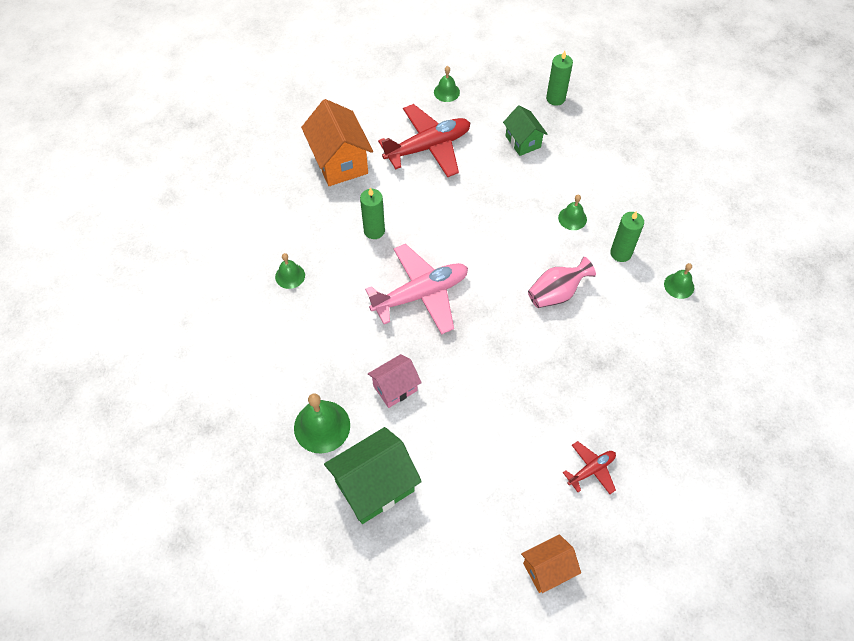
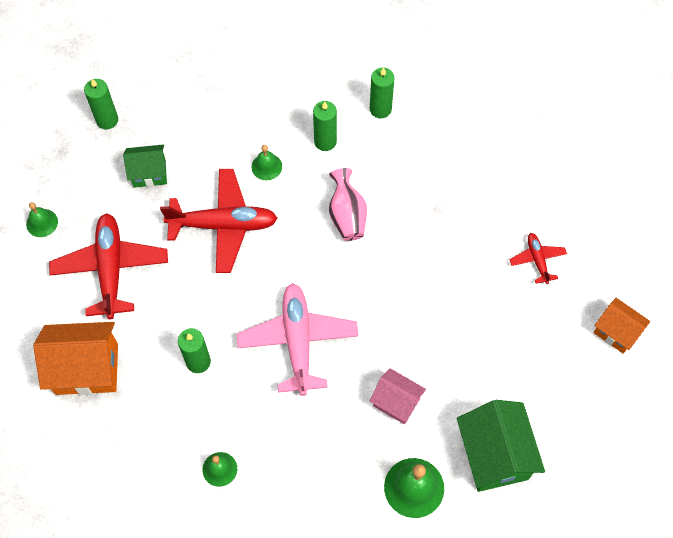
camera: 70 degrees left, 5 degrees up
(395, 388) = (396, 402): pink house -> pink house turned 45 degrees counterclockwise
(502, 206) = (223, 225): none -> red plane
(547, 569) = (616, 332): orange house -> orange house turned 45 degrees counterclockwise
(679, 285) = (380, 109): green bell -> green candle

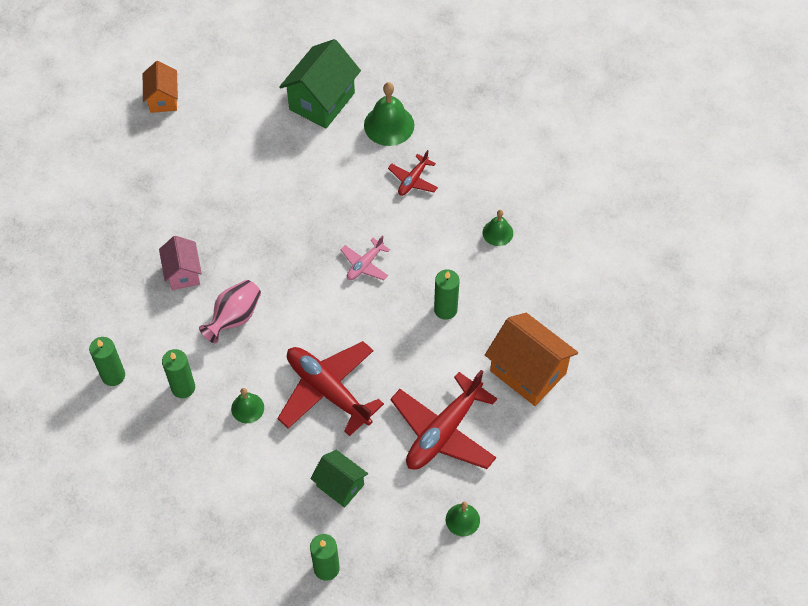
camera: 135 degrees left, 5 degrees down
(298, 341) = (365, 264): pink plane -> pink plane, size x0.50
(396, 402) = (344, 176): pink house -> pink house (183, 273)
(537, 260) = (151, 178): red plane -> red plane (413, 180)

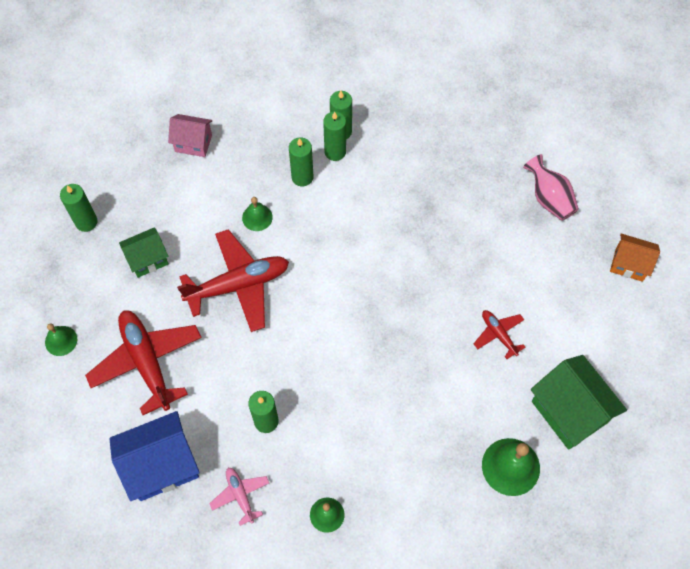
camera: 115 degrees right, 5 degrees up
(140, 371) = (335, 152): none -> green candle
(183, 273) = (416, 215): pink house -> pink house (193, 143)
(234, 318) = (350, 238): pink vase -> pink vase (549, 198)
(365, 264) = (351, 370): pink plane -> pink plane (240, 495)
(413, 180) = (429, 459): red plane -> red plane (498, 334)
(528, 372) = (161, 465): orange house -> blue house

